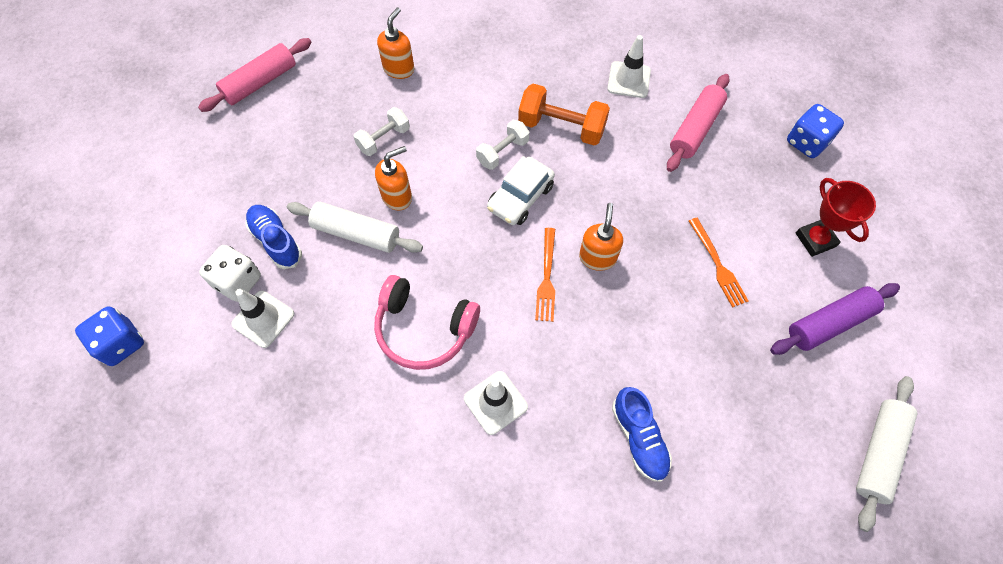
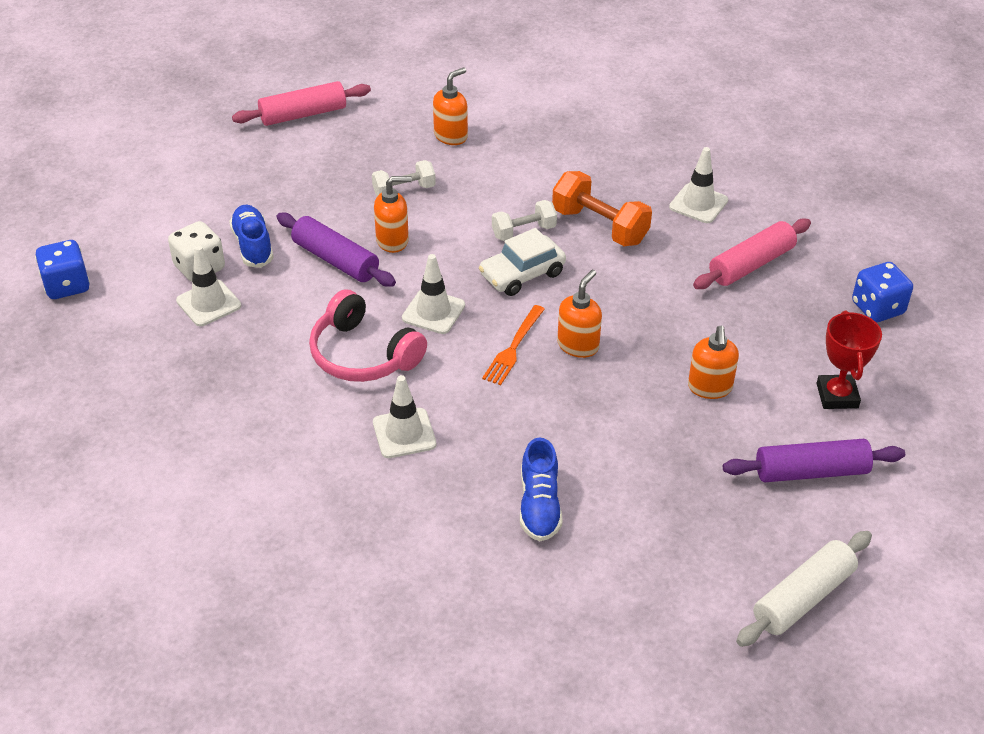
camera: 20 degrees right, 20 degrees down
(356, 233) = (335, 260): white rolling pin -> purple rolling pin
(464, 262) = (433, 312): none -> white traffic cone
(718, 265) = (710, 388): orange fork -> orange soap dispenser

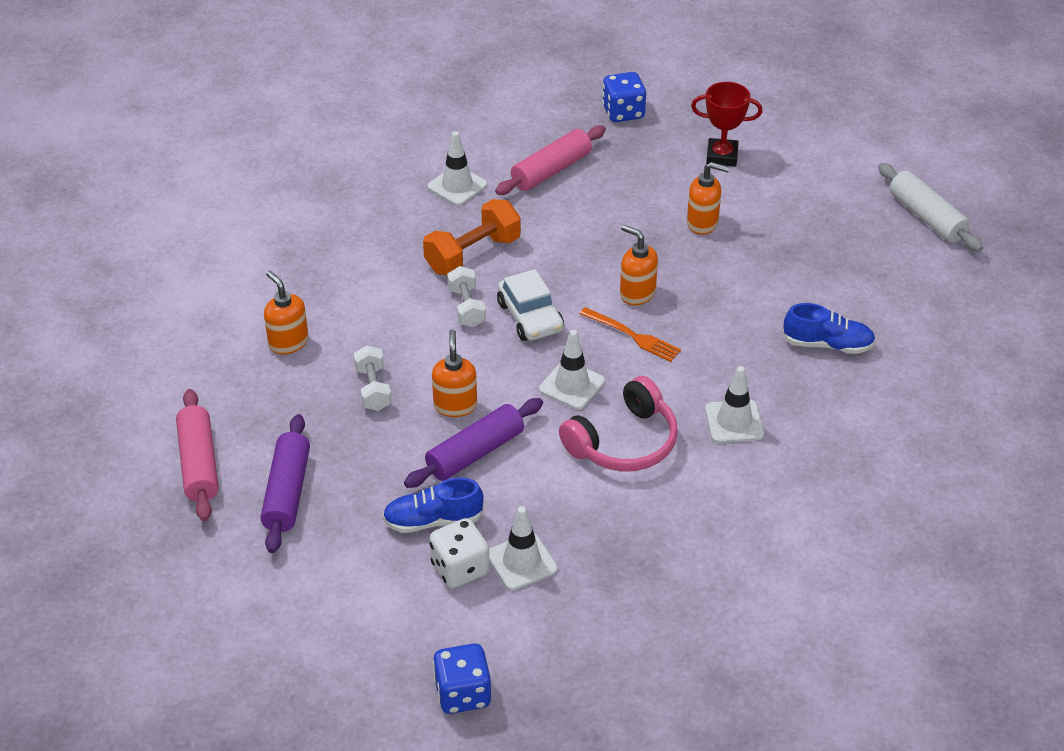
camera: 80 degrees left, 0 degrees up
(751, 264) = (551, 170): pink rolling pin -> pink rolling pin turned 75 degrees clockwise
(811, 472) = (803, 187): purple rolling pin -> purple rolling pin (287, 492)

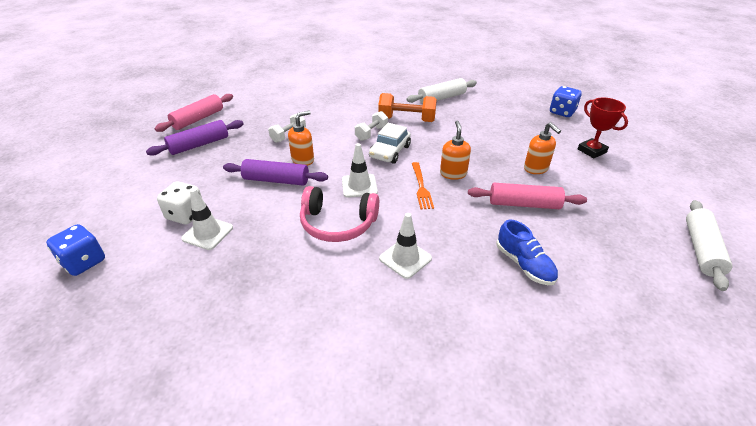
camera: 50 degrees right, 5 degrees down
(288, 342) = (293, 106): orange soap dispenser -> none
(433, 520) = (215, 190): blue shoe -> none
(457, 186) = (441, 98): white traffic cone -> white rolling pin
(551, 170) = (491, 113): pink rolling pin -> pink rolling pin (524, 204)

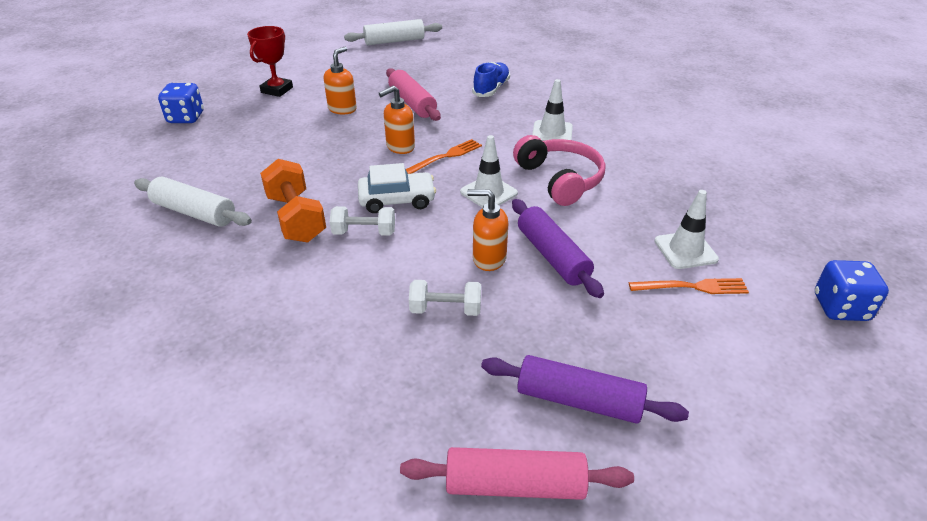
camera: 125 degrees left, 0 degrees up
(186, 215) = (693, 287): white dice -> orange fork

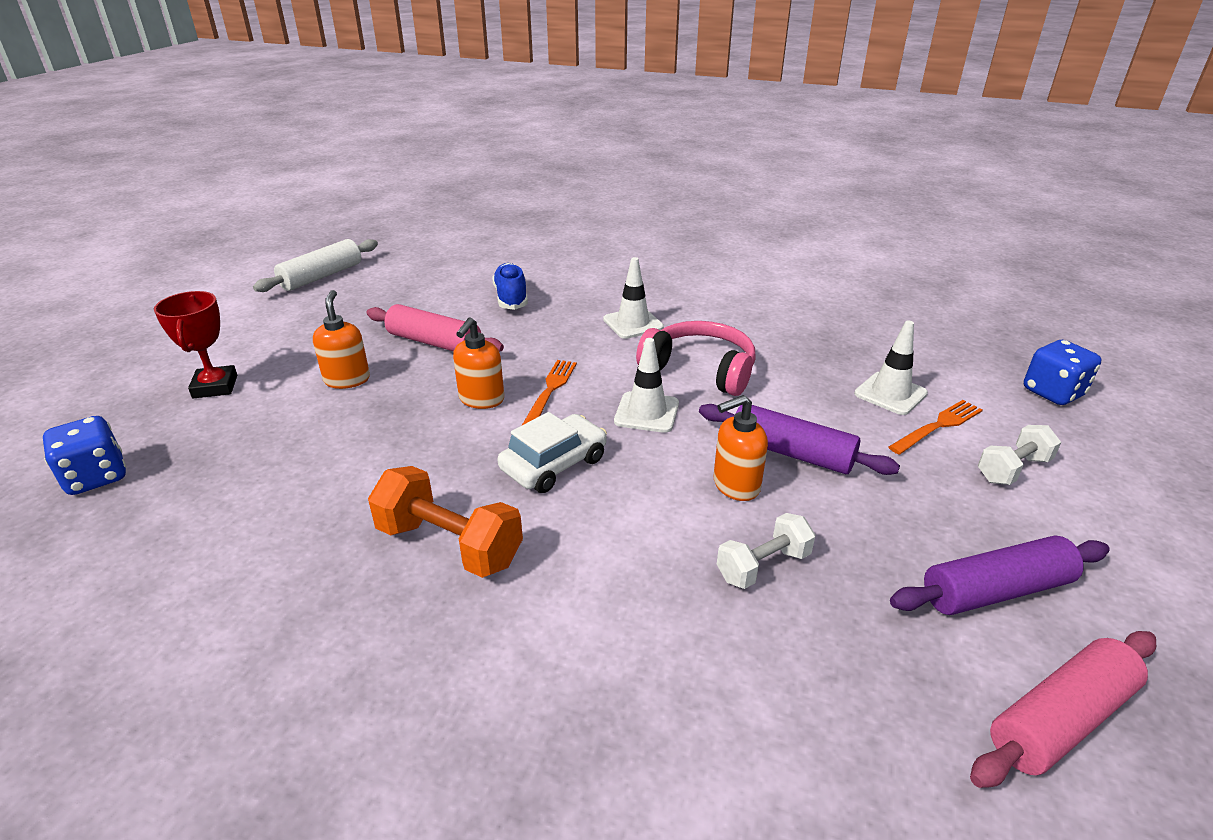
camera: 35 degrees left, 5 degrees down
(194, 212) = (278, 609): white rolling pin -> none
(364, 232) = (561, 521): white dumbbell -> white dumbbell (1012, 469)

